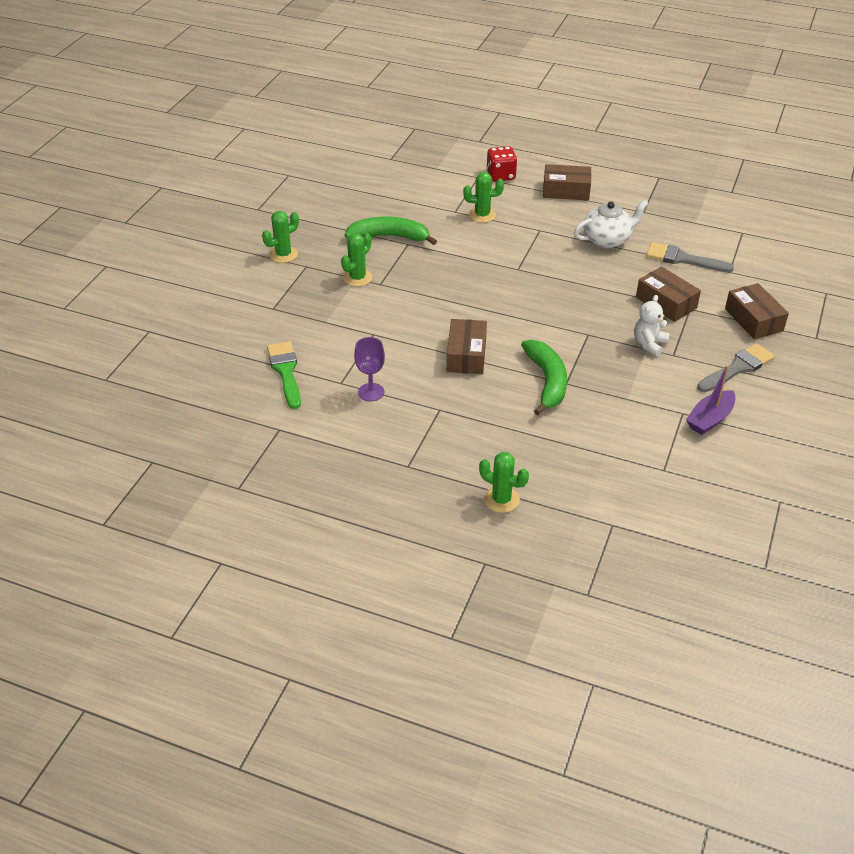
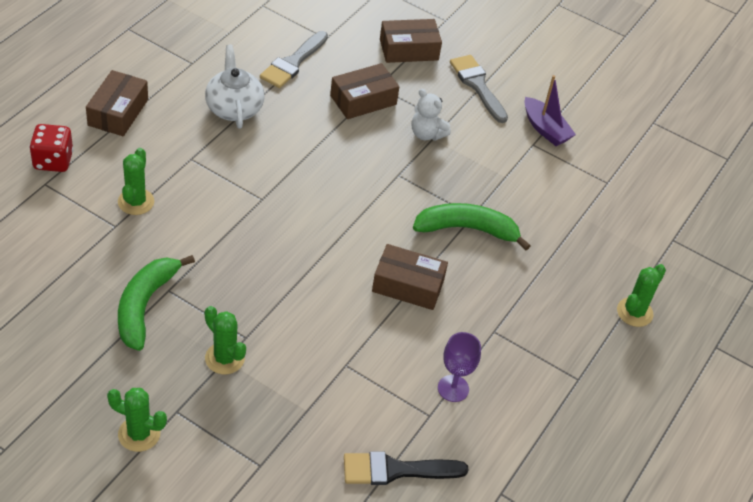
camera: 85 degrees left, 5 degrees up
(283, 255) = (139, 434): green cactus -> green cactus turned 45 degrees counterclockwise
(286, 371) = (396, 470): green brush -> black brush

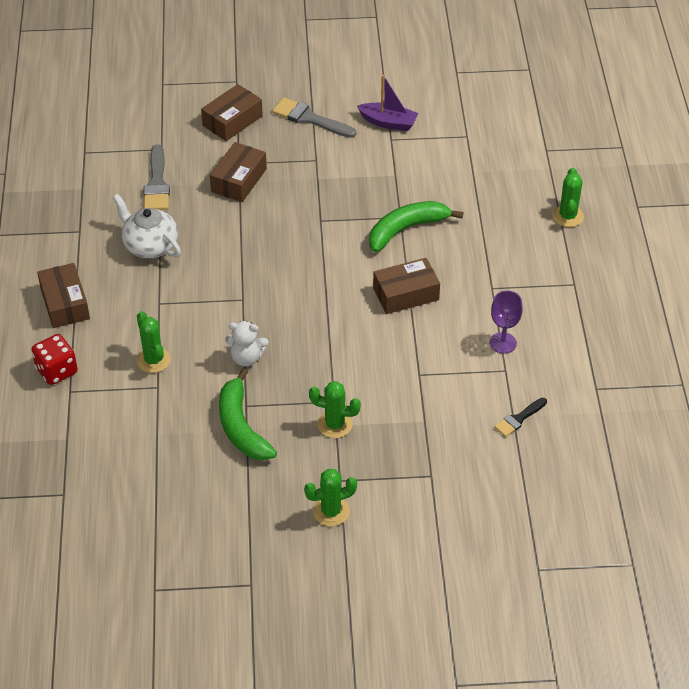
camera: 30 degrees left, 0 degrees up
(396, 470) = (519, 419): black brush -> black brush, size x0.61
(426, 134) = (310, 178): white teddy bear -> white teddy bear (246, 358)

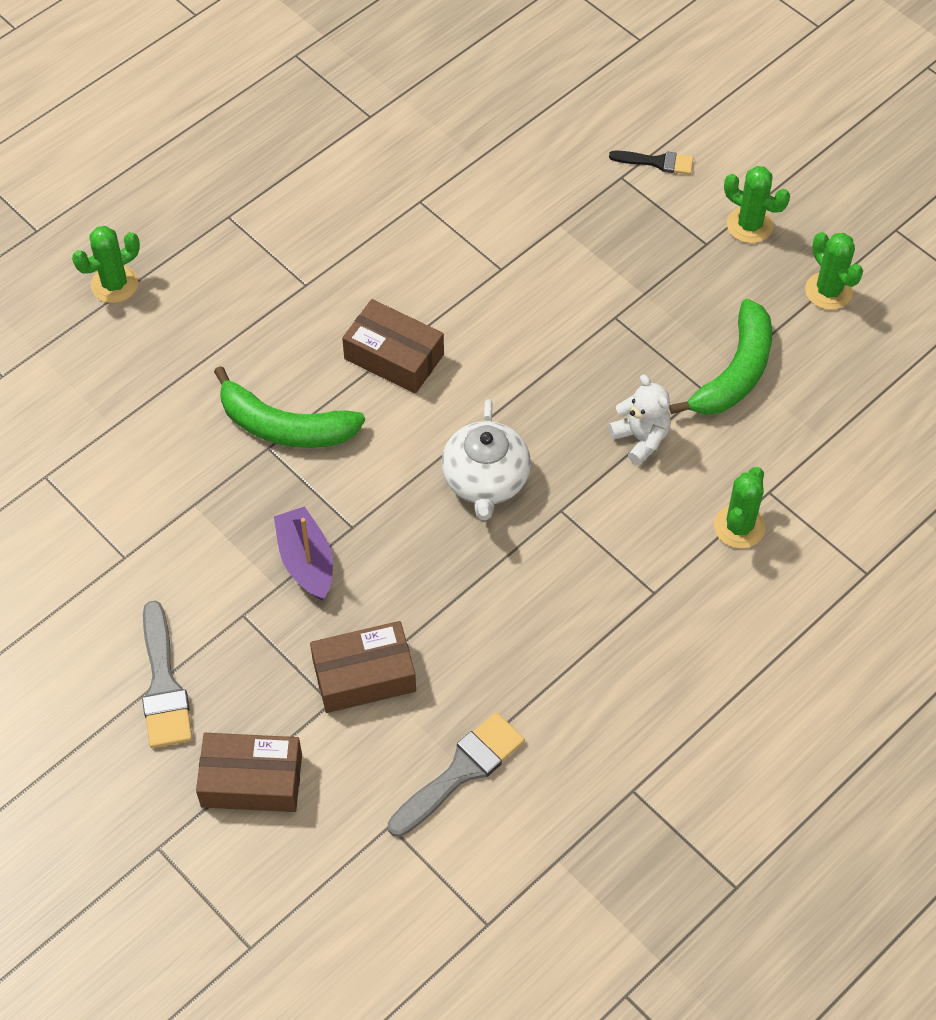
camera: 130 degrees left, 10 degrees up
(57, 371) = (856, 612): red dice -> none
(65, 303) = (759, 695): brown box -> none
(150, 245) = (576, 683): white teapot -> white teapot (485, 481)
(335, 424) = (644, 295): green cactus -> green cactus (828, 291)
(388, 122) = (92, 583): purple boat -> purple boat (306, 561)
(503, 343) = (382, 225): purple goblet -> none
(519, 419) = (475, 152): black brush -> black brush (657, 162)

